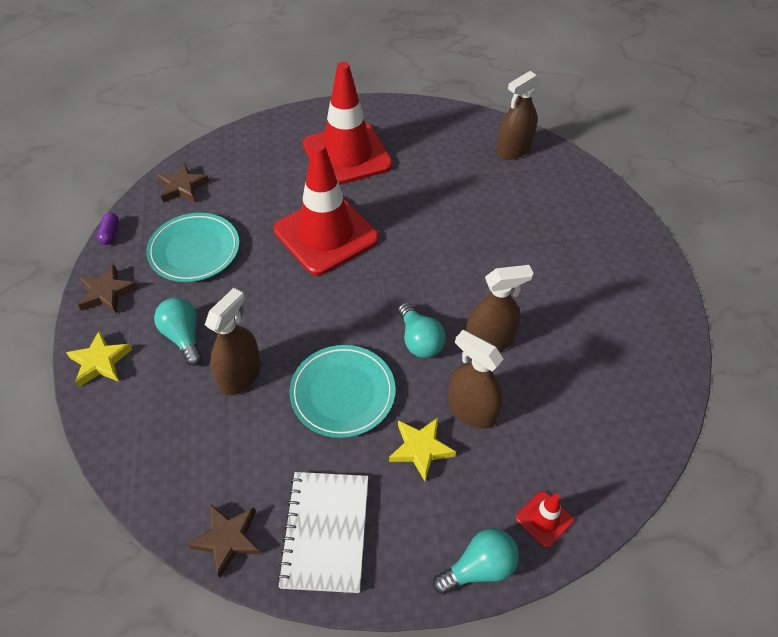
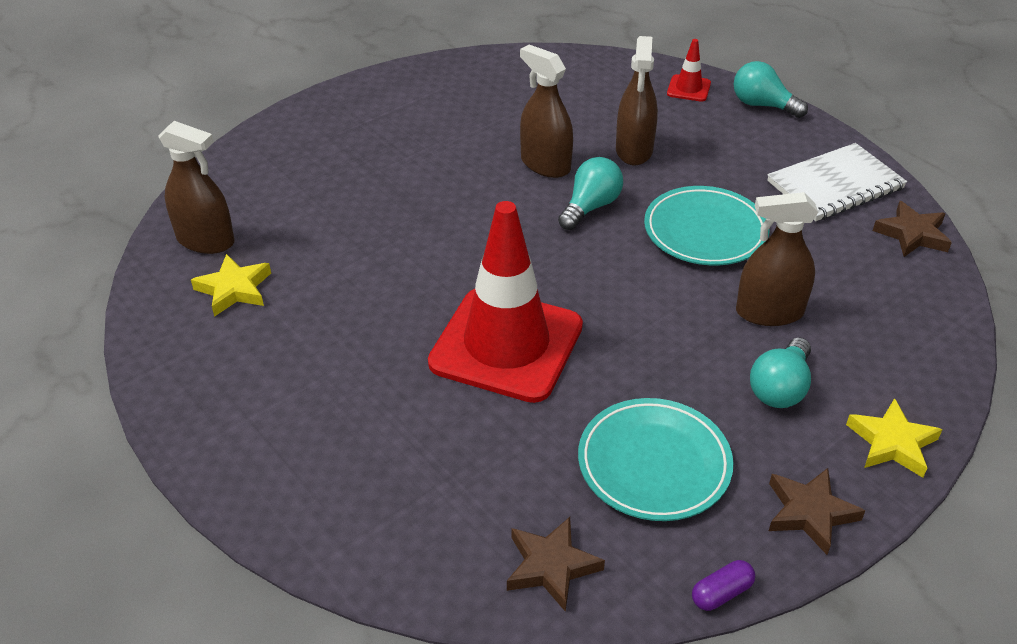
camera: 120 degrees left, 10 degrees down
(347, 155) = (327, 399): red traffic cone -> none
(420, 449) = (704, 164): yellow star -> yellow star (234, 289)

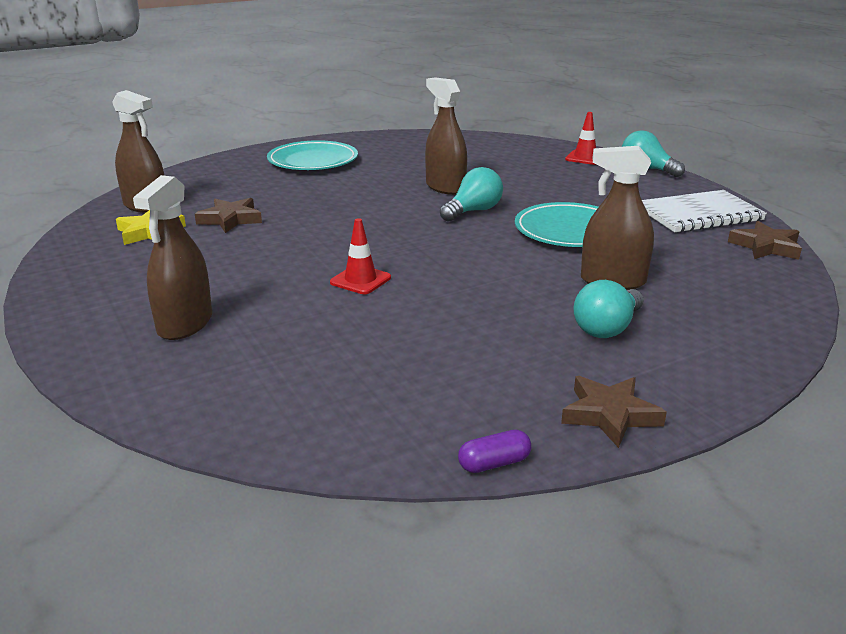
camera: 10 degrees right, 15 degrees down
(506, 344) = (360, 280): red traffic cone -> red traffic cone, size x0.41
(551, 566) = (328, 424): brown star -> brown star (230, 219)
(634, 150) = (524, 185): brown spray bottle -> brown spray bottle (185, 324)
(654, 464) = (463, 365): turquoise plate -> turquoise plate (313, 161)
(892, 443) = (712, 375): yellow star -> none

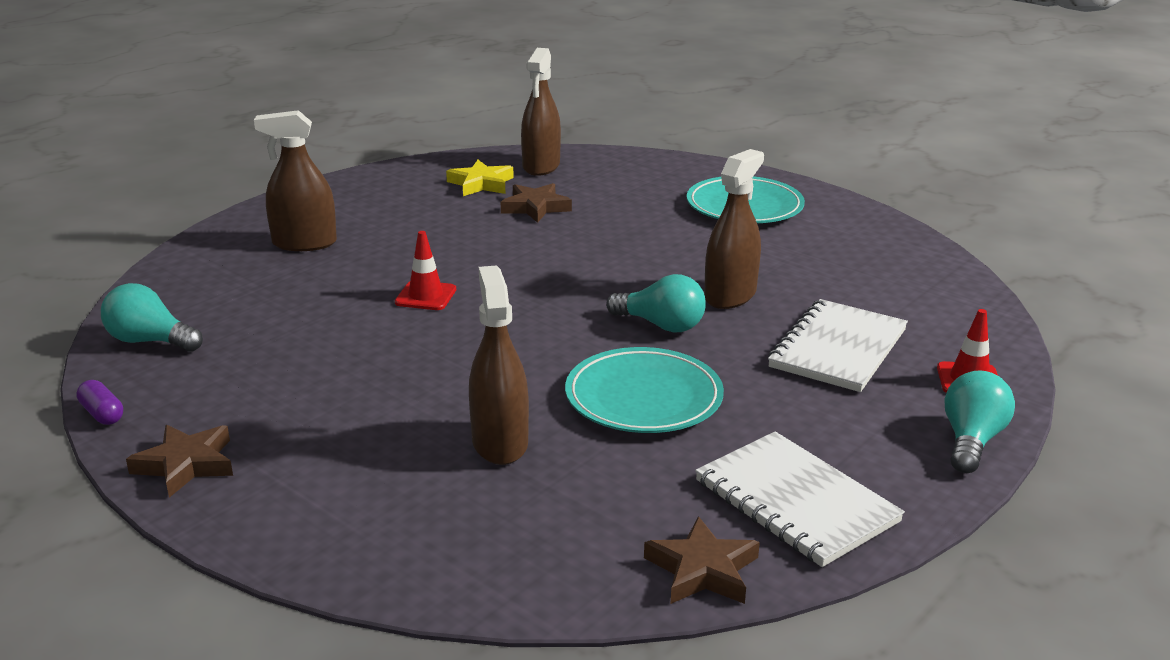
camera: 70 degrees right, 0 degrees up
(534, 175) = (838, 349): none -> white notebook
(607, 328) = (370, 449): turquoise light bulb -> turquoise light bulb (150, 341)

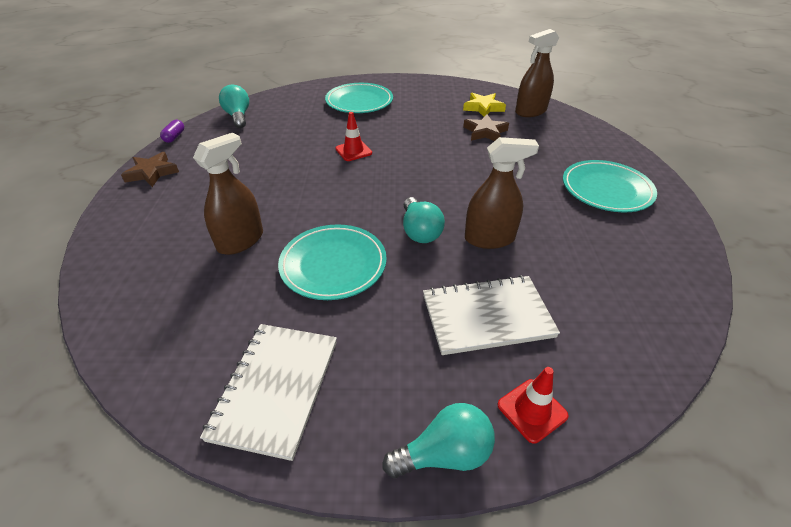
camera: 50 degrees right, 15 degrees up
(304, 243) = (359, 102): brown spray bottle -> turquoise plate
(702, 570) = (168, 381): brown star -> none

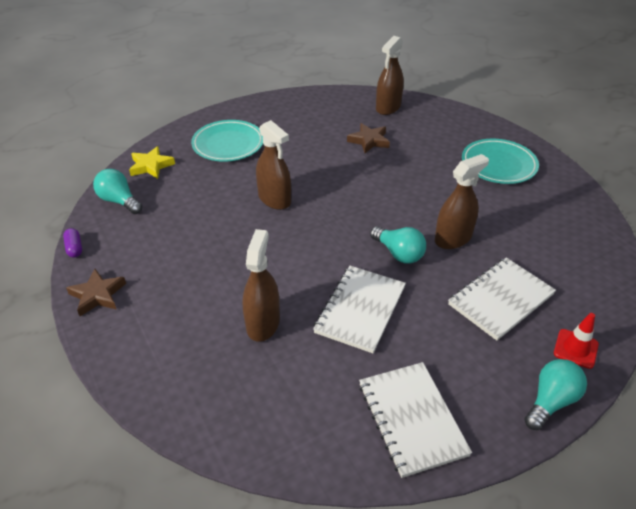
camera: 30 degrees left, 0 degrees up
(333, 265) = (360, 310): turquoise plate -> white notebook
(353, 151) = (274, 199): red traffic cone -> brown spray bottle
(483, 108) = (346, 115): yellow star -> yellow star (151, 166)

